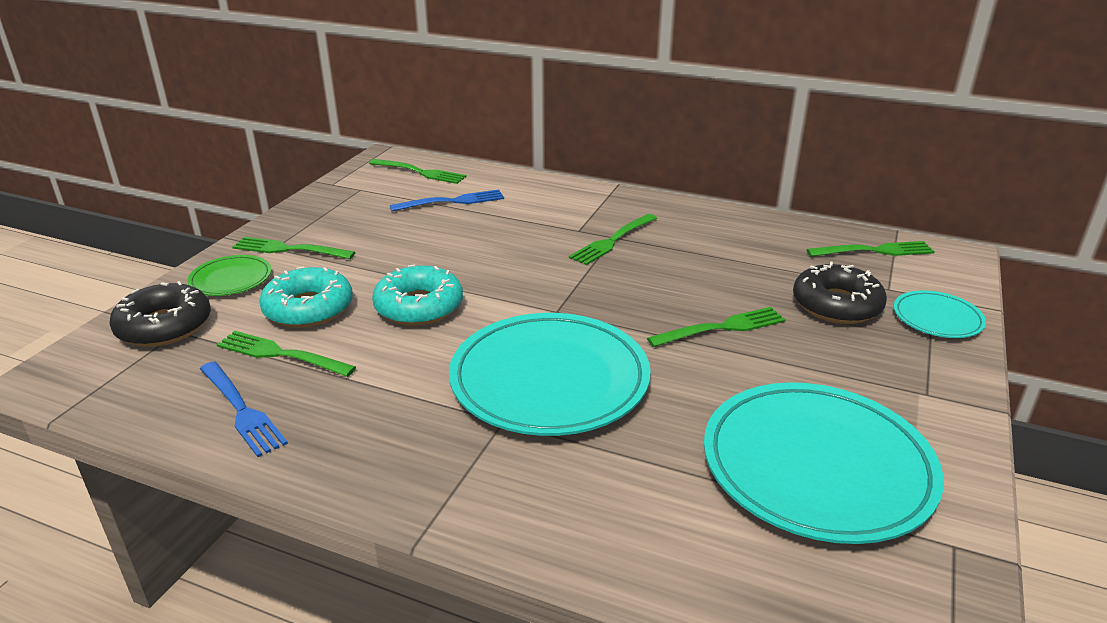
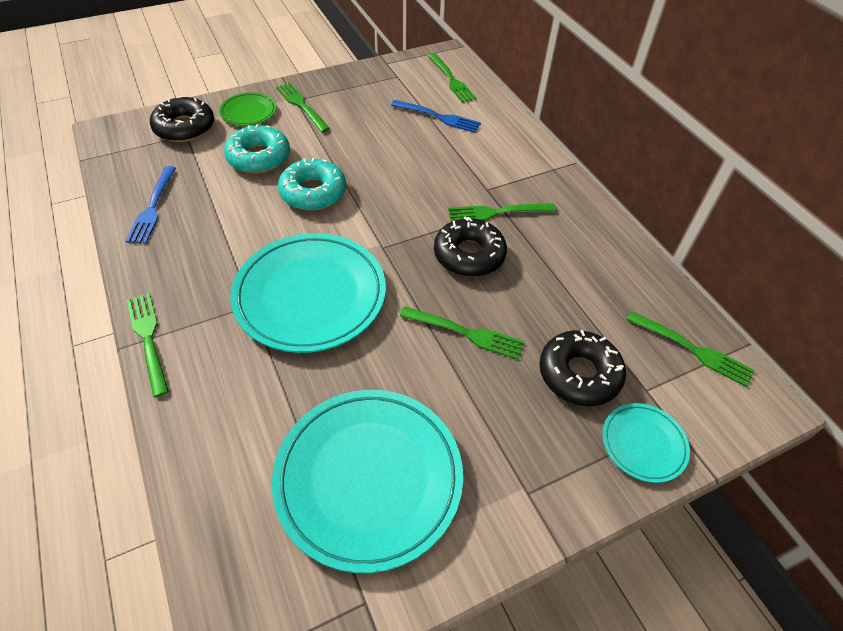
camera: 40 degrees right, 20 degrees up
(281, 354) = (210, 182): green fork -> green fork (148, 339)
(637, 278) = (469, 255): none -> black donut

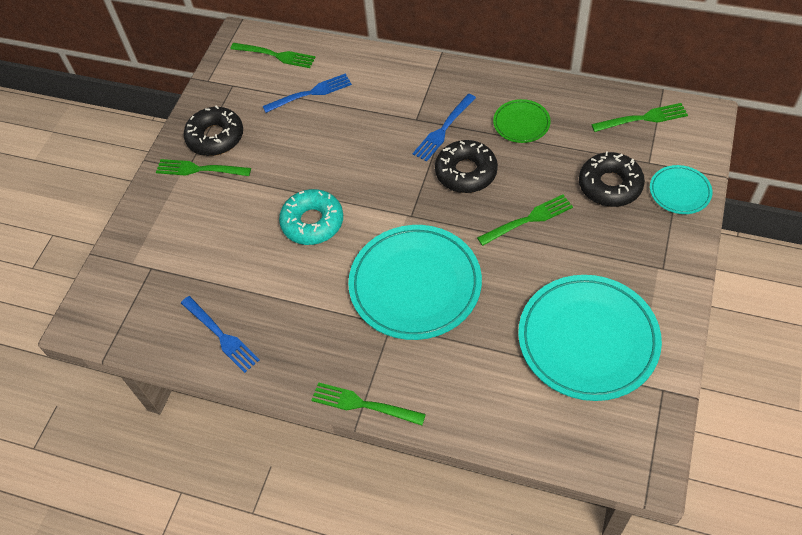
camera: 40 degrees left, 5 degrees up
(184, 127) = (139, 264): black donut -> black donut (215, 137)
(248, 112) = (168, 209): green plate -> green plate (521, 123)
(259, 157) = (234, 234): turquoise donut -> none
(497, 212) = (443, 129): green fork -> blue fork

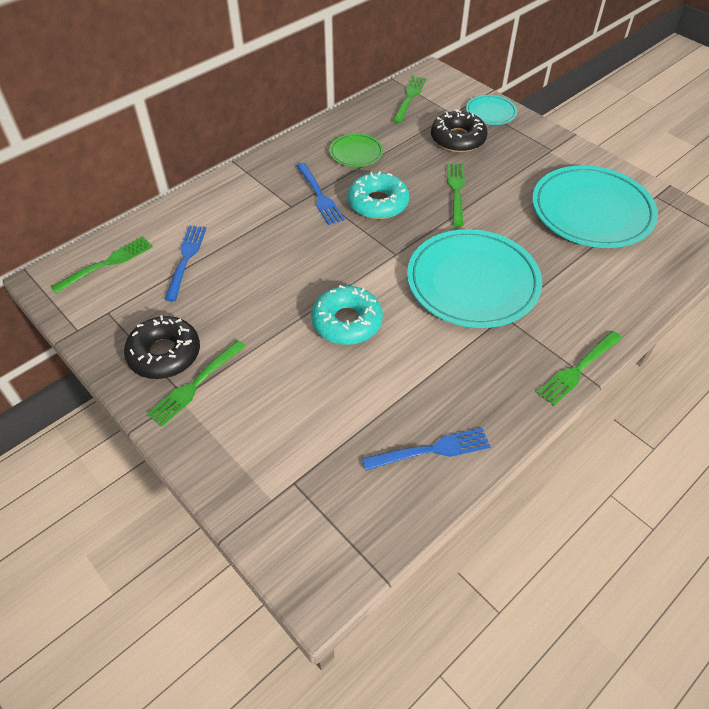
camera: 65 degrees left, 5 degrees down
(466, 172) = (378, 203): black donut -> turquoise donut

